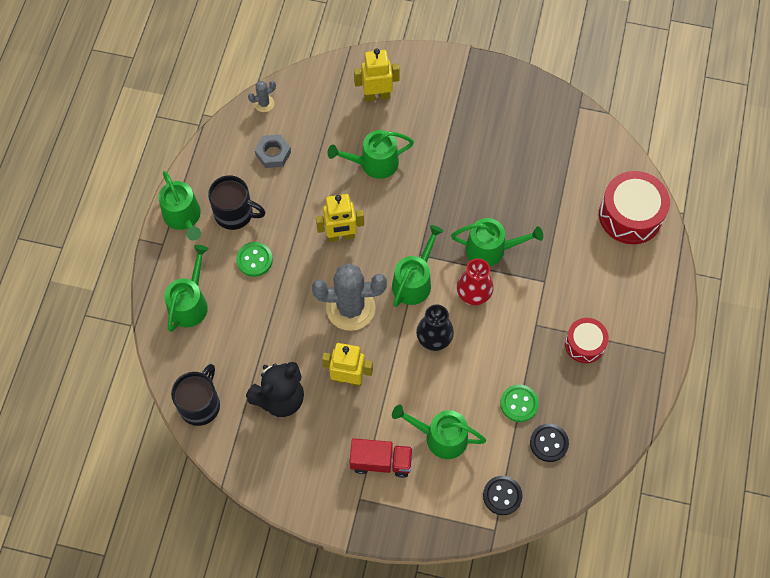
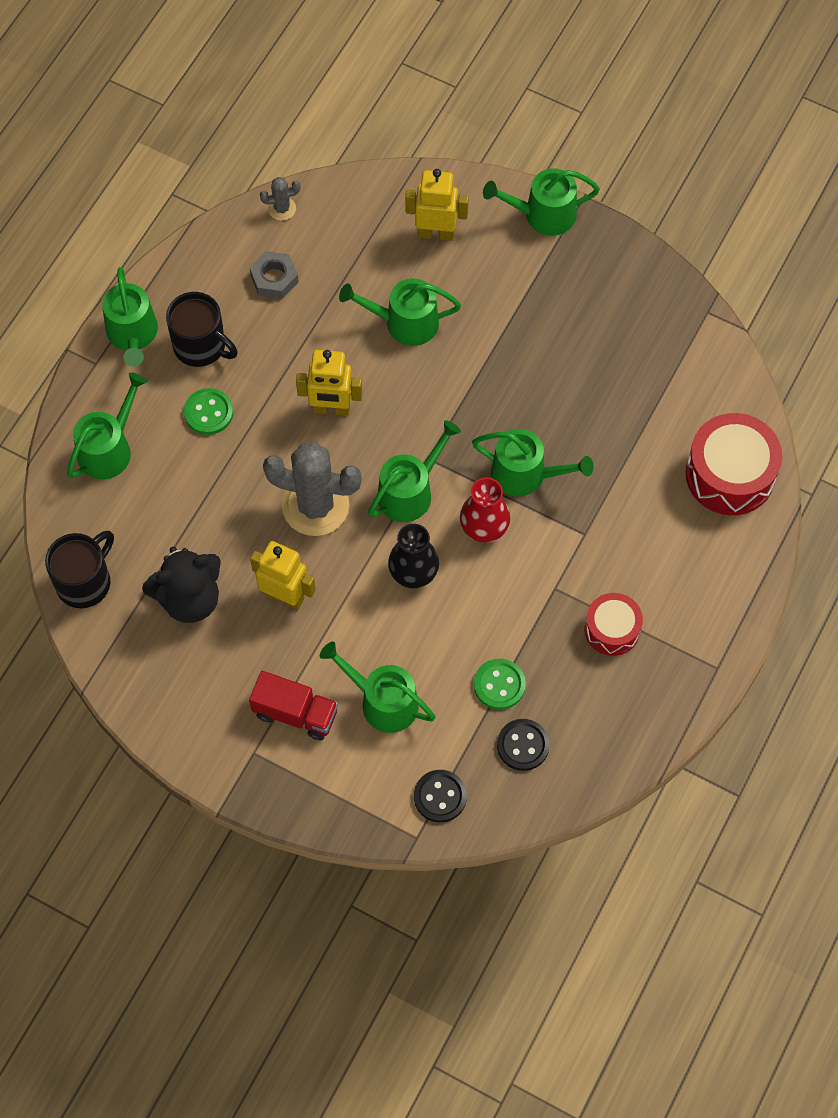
camera: 15 degrees right, 0 degrees up
(447, 66) = (543, 214): none -> green watering can

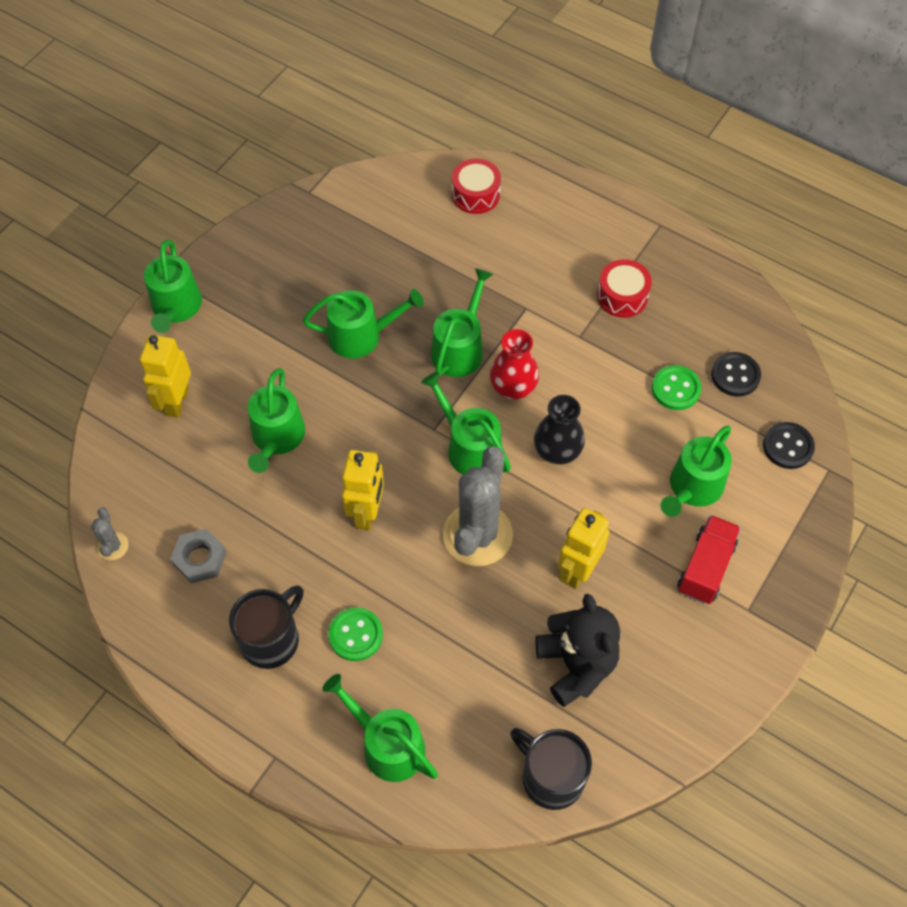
camera: 85 degrees left, 5 degrees down
(132, 334) = (244, 713): green watering can -> green watering can (361, 336)
(730, 474) = (475, 194): red drum -> red drum, size x0.60

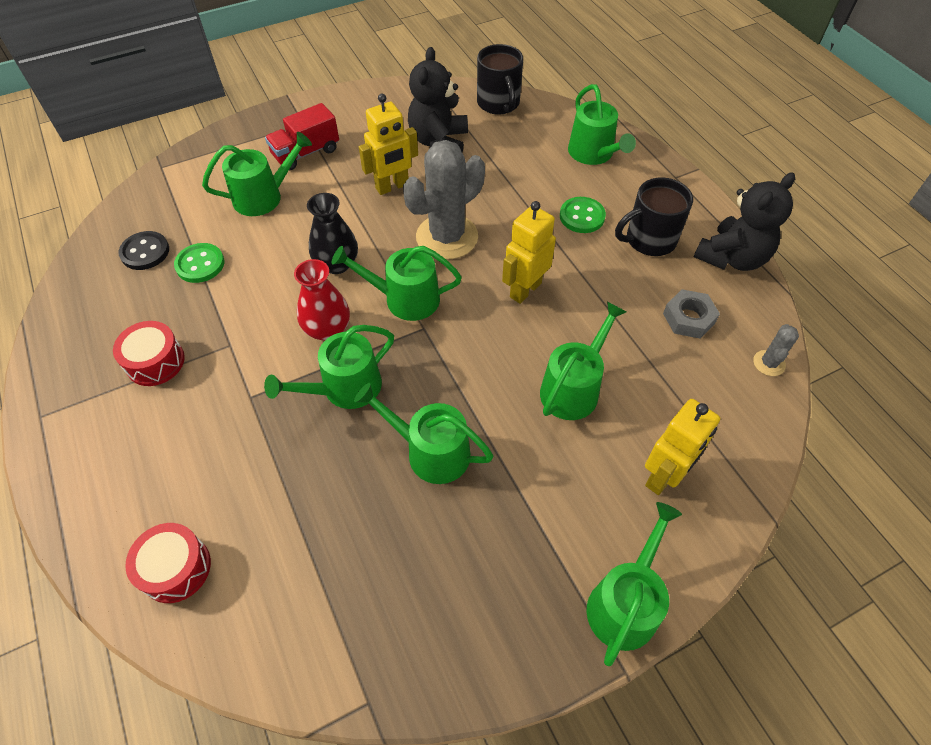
camera: 150 degrees left, 5 degrees down
(176, 659) = (732, 258): none -> black teddy bear
(469, 447) = (405, 299): green watering can -> green watering can turned 105 degrees clockwise
(788, 446) = (169, 191): black button -> none

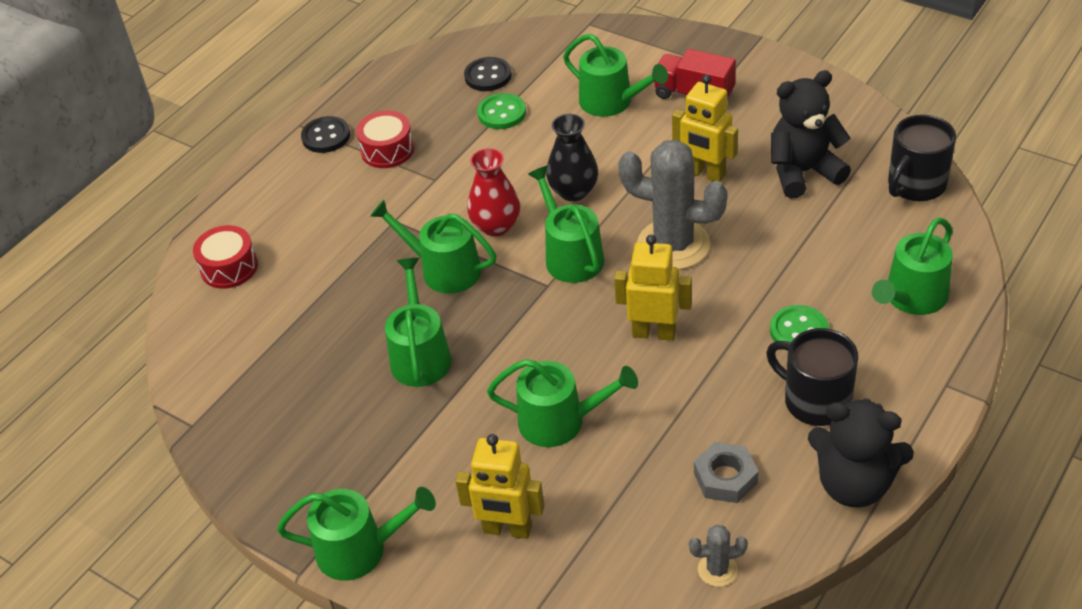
camera: 65 degrees right, 10 degrees down
(82, 401) = (326, 136): none -> black button

